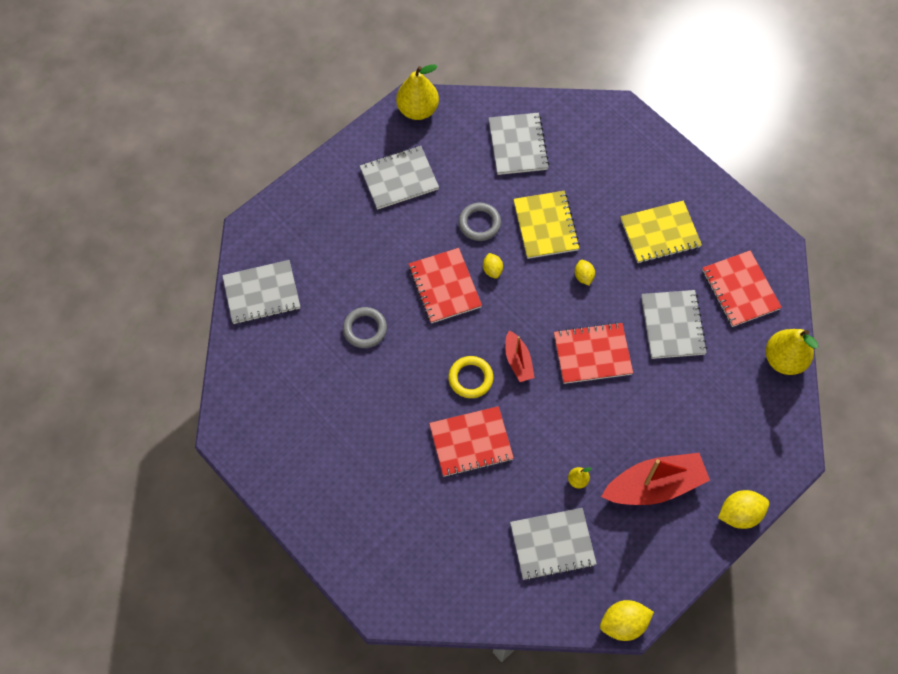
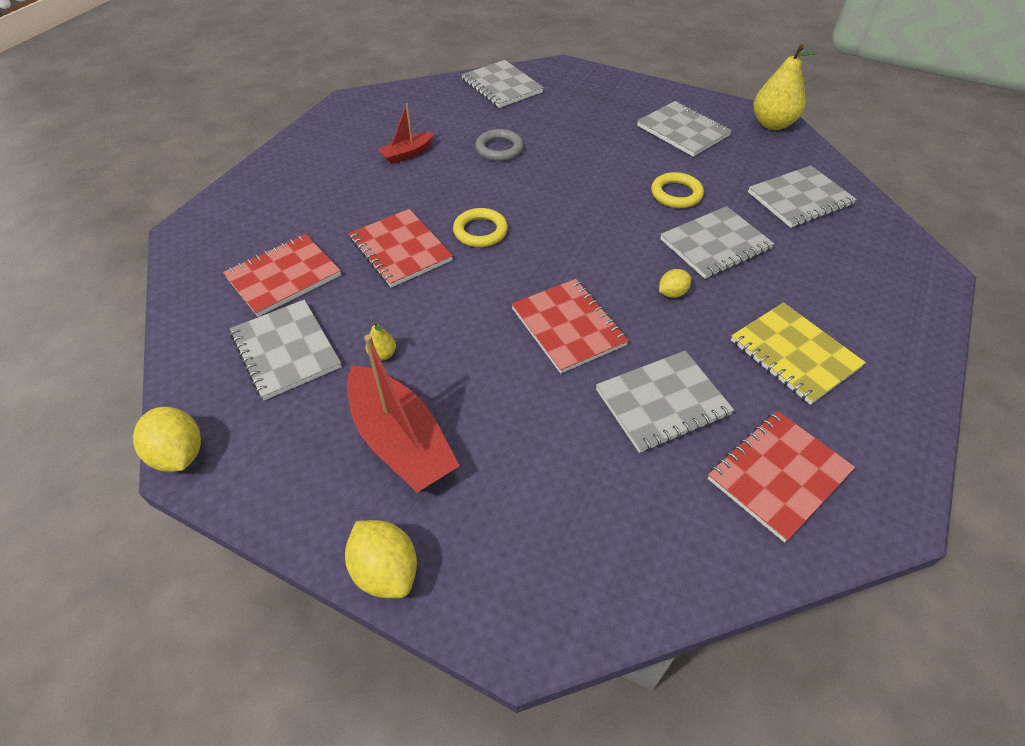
camera: 70 degrees right, 15 degrees down
(444, 286) = (581, 187): red notebook -> red notebook (284, 277)
(479, 223) = (676, 194): grey ring -> yellow ring
(492, 270) = (626, 216): yellow lemon -> none
(518, 361) = (522, 263): red boat -> red boat (407, 154)
(545, 226) = (715, 244): yellow notebook -> grey notebook
(784, 360) = (695, 574): yellow pear -> none

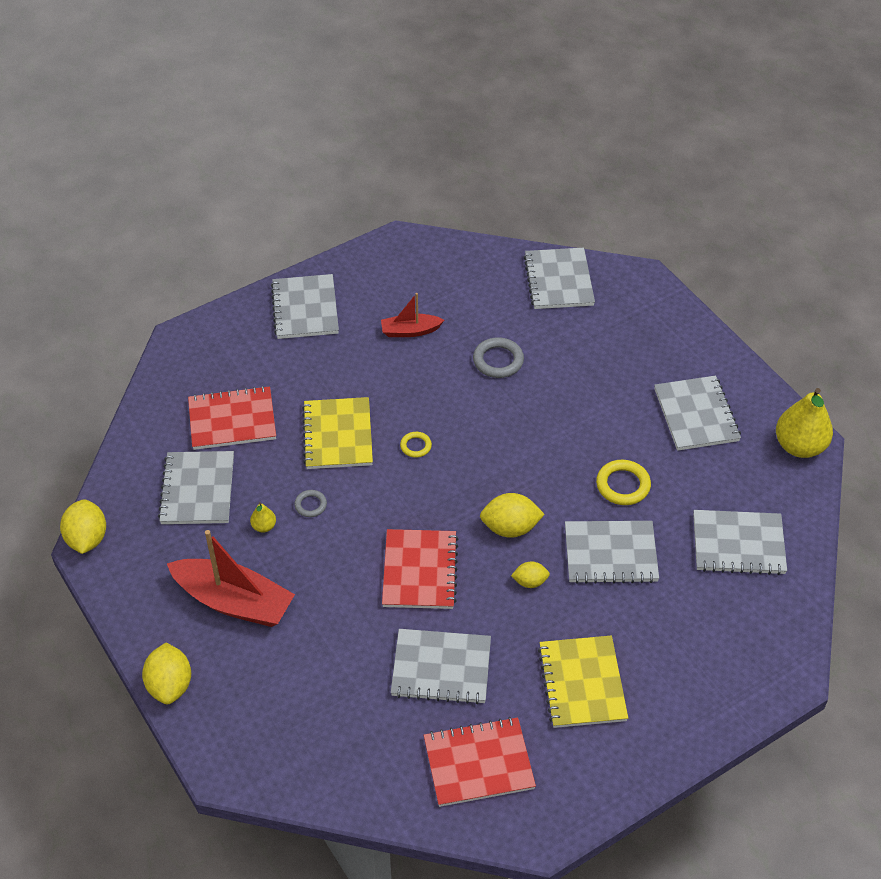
camera: 30 degrees right, 0 degrees up
(298, 169) = (305, 308): none -> grey notebook
(400, 441) = (234, 602): red boat -> red boat turned 60 degrees counterclockwise
(401, 250) = (338, 435): red notebook -> yellow notebook
(417, 316) = (310, 505): none -> grey ring
(480, 231) = (415, 446): yellow ring -> yellow ring, size x0.59
(617, 259) = (510, 528): none -> yellow lemon

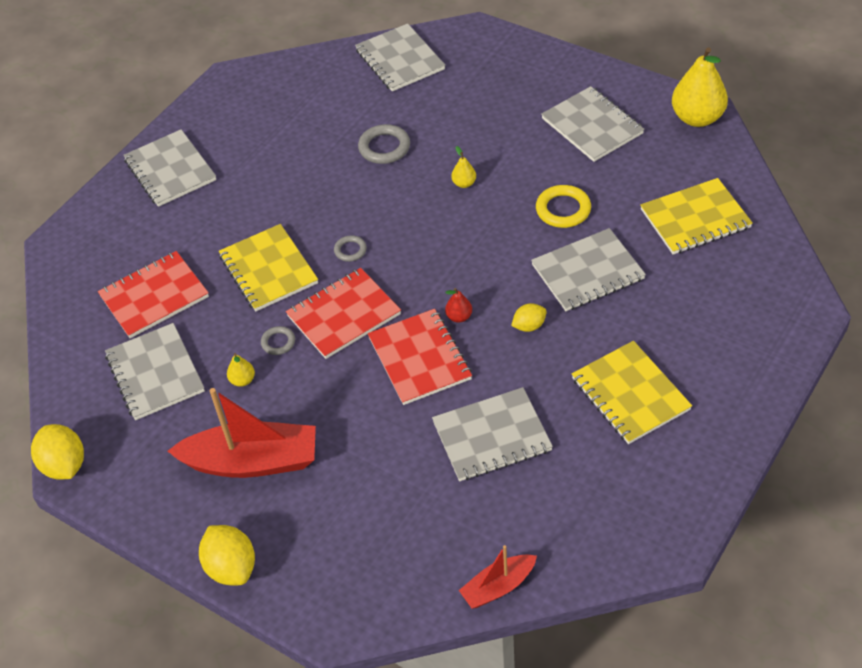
camera: 20 degrees left, 0 degrees up
(410, 331) = (285, 152): red boat -> red boat (498, 586)
(415, 446) = (350, 250): yellow ring -> grey ring
(474, 547) = (459, 317): none -> red pear
(478, 763) = (578, 507): red notebook -> red notebook (344, 315)
(510, 528) = (482, 286): yellow lemon -> none
(549, 424) = (464, 183): none -> yellow pear
(738, 544) = (695, 218): grey notebook -> yellow notebook

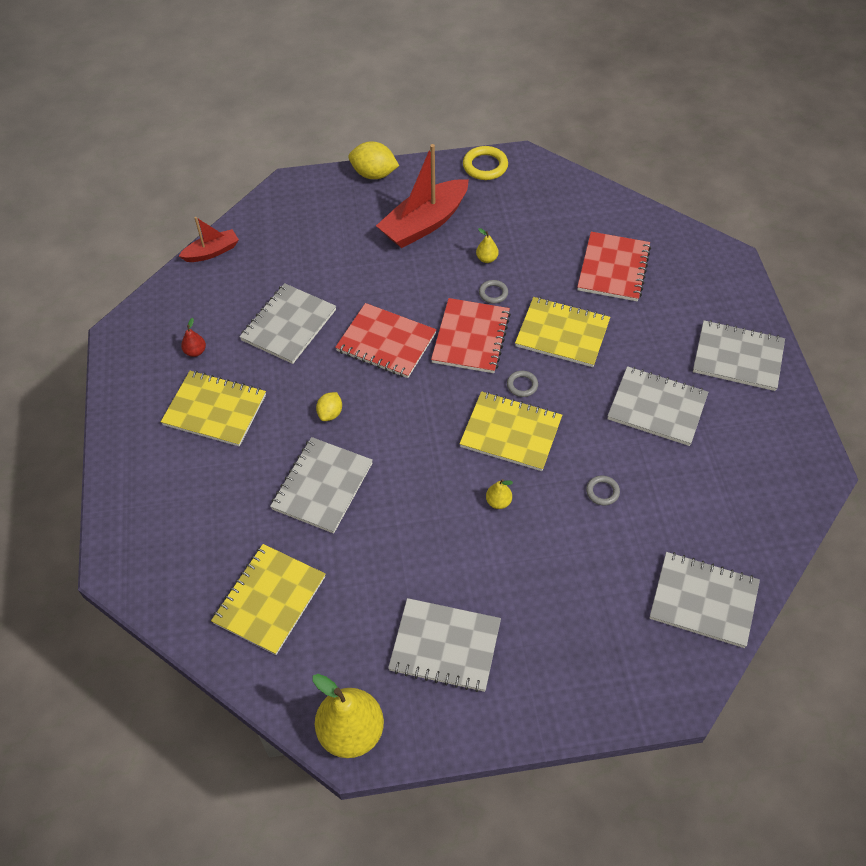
camera: 135 degrees right, 5 degrees up
(64, 465) = (529, 159): yellow lemon -> none
(155, 373) = (546, 229): grey notebook -> grey notebook (657, 408)
(384, 147) = (602, 492): grey ring -> grey ring, size x0.59
(401, 222) = (511, 433): none -> yellow notebook
(459, 317) = (388, 388): red pear -> red pear (195, 351)
(498, 586) = (212, 252): red boat -> red boat turned 45 degrees clockwise
(563, 209) = (392, 532): yellow ring -> yellow ring (485, 166)

